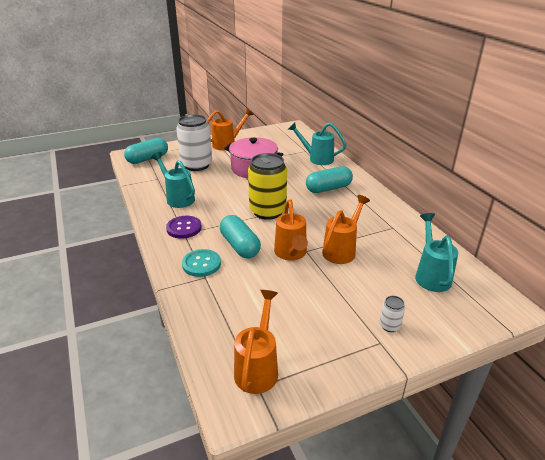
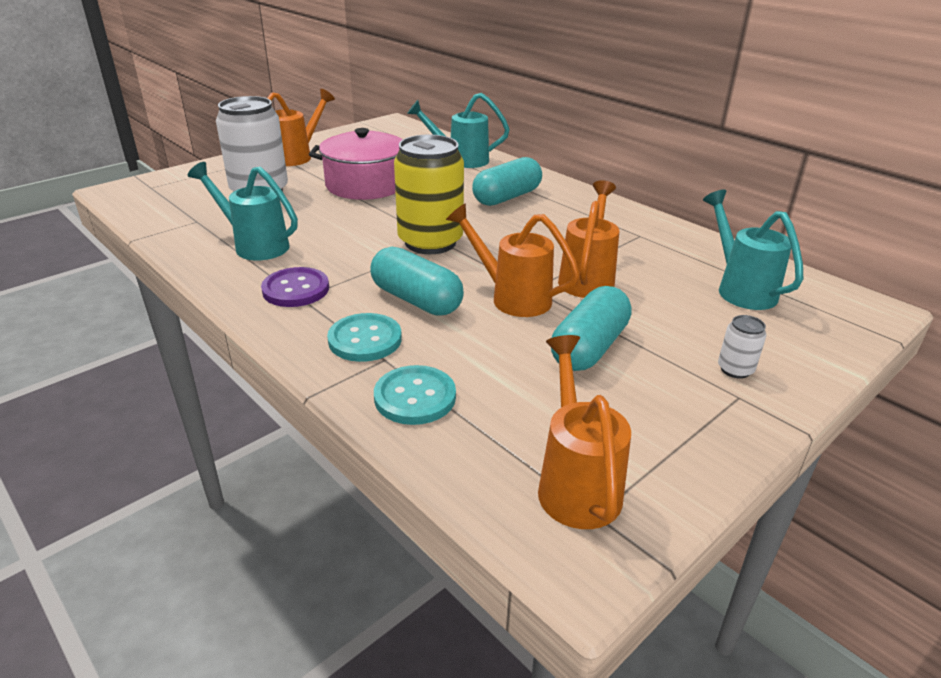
camera: 20 degrees left, 0 degrees up
(147, 159) = (158, 194): turquoise capsule -> turquoise capsule (589, 347)
(207, 301) = (415, 397): none -> turquoise button
(291, 254) = (512, 297): orange watering can -> orange watering can turned 150 degrees clockwise

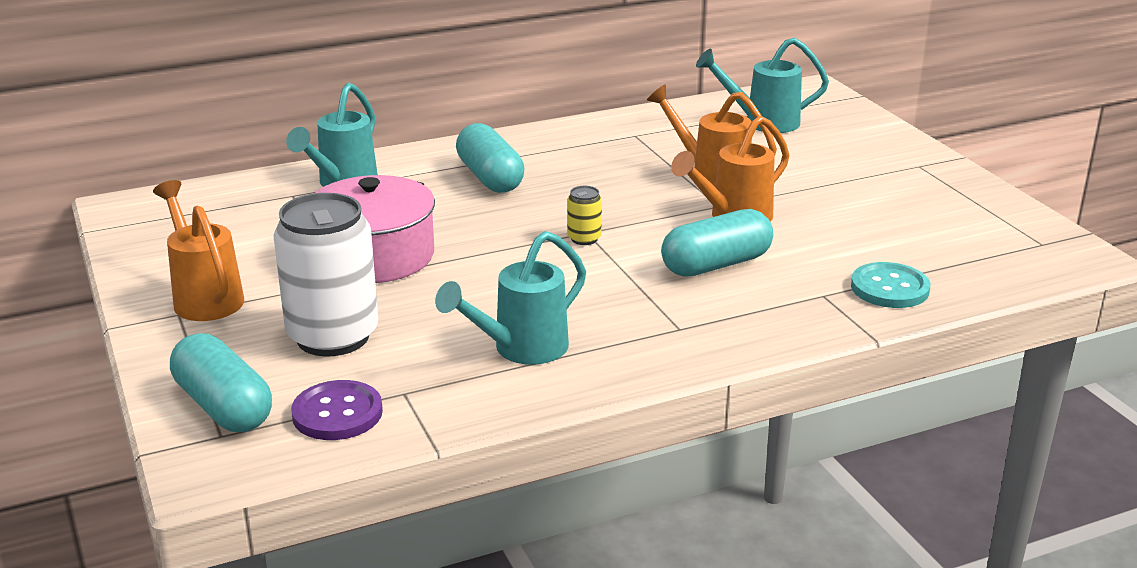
camera: 70 degrees left, 5 degrees down
(296, 289) = (659, 330): purple button -> purple button (337, 413)
(365, 339) = (785, 300): turquoise button -> none
(430, 242) = (584, 239): yellow can -> yellow can, size x0.42
(575, 482) = (1009, 243): orange watering can -> none
(589, 347) = (834, 202): turquoise capsule -> turquoise capsule (223, 407)
(735, 369) = (884, 157): white can -> none

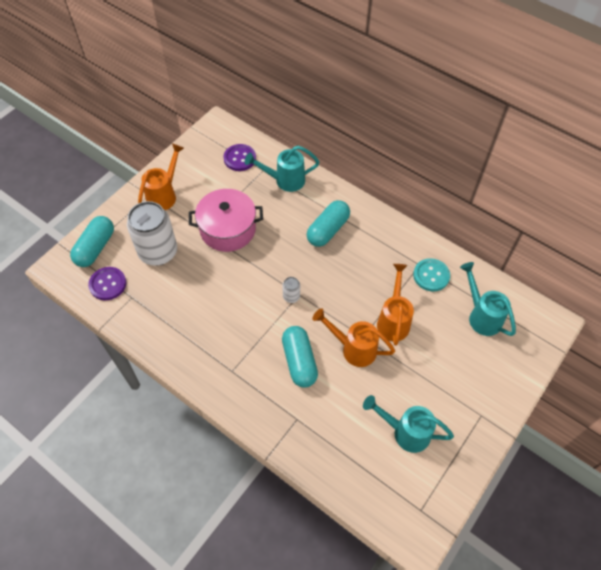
camera: 60 degrees right, 30 degrees up
(235, 207) = (240, 158): none -> purple button
(520, 350) = (182, 320): turquoise watering can -> turquoise watering can (405, 432)
(584, 239) = (291, 296): yellow can -> white can
(716, 265) = (299, 361): turquoise capsule -> turquoise capsule turned 45 degrees clockwise
(889, 288) = (321, 447): turquoise button -> turquoise button (431, 275)

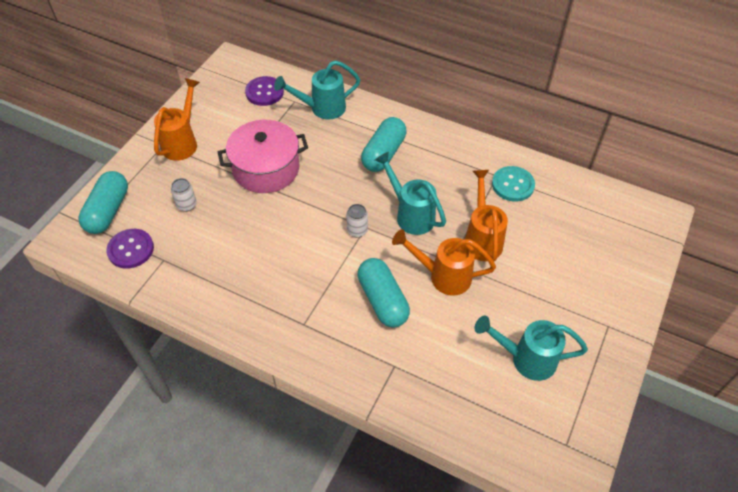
camera: 10 degrees left, 5 degrees down
(158, 252) = (187, 205): white can -> white can, size x0.42
(481, 315) = (579, 218): turquoise watering can -> turquoise watering can (410, 214)

